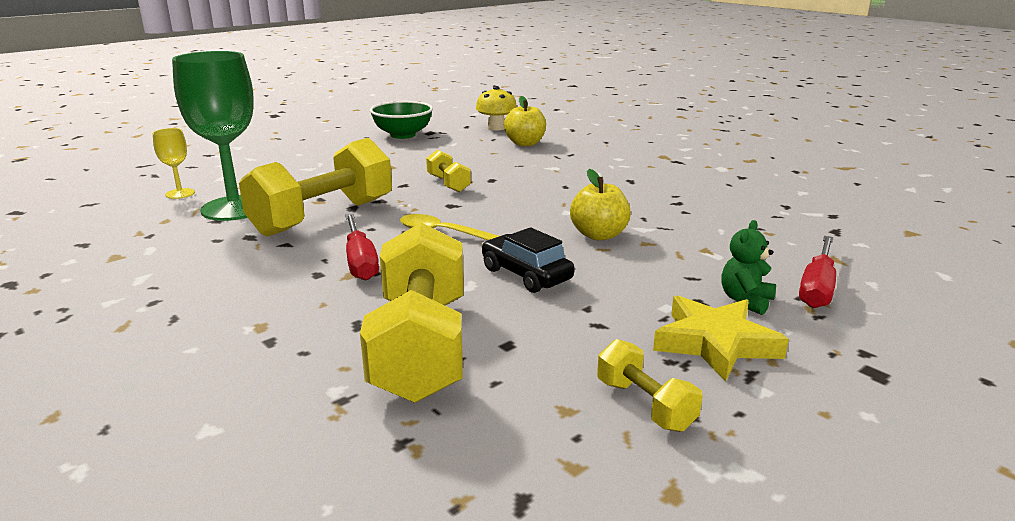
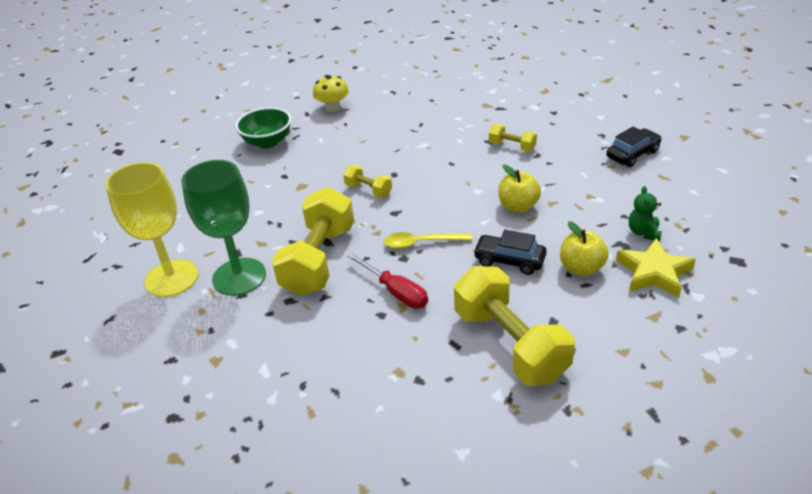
camera: 25 degrees left, 15 degrees up
(180, 193) = (171, 278): yellow goblet -> yellow goblet, size x2.22
(525, 143) = (375, 122): yellow apple -> yellow apple (581, 268)
(645, 405) = (656, 331): yellow dumbbell -> yellow dumbbell (512, 146)
(812, 230) = (632, 154): none -> black car
(817, 287) = (670, 206): red screwdriver -> none

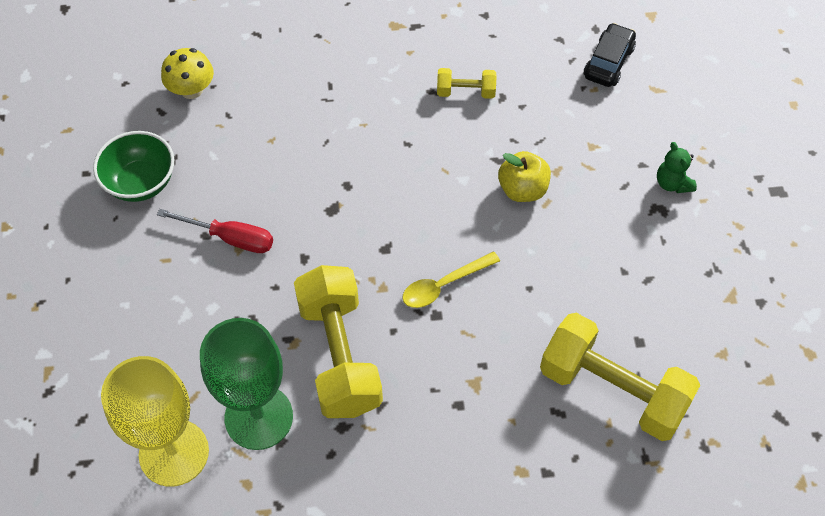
camera: 30 degrees left, 20 degrees up
(368, 190) = (331, 223): yellow dumbbell -> none
(396, 292) = (456, 367): red screwdriver -> red screwdriver (230, 238)
(509, 260) = (554, 275): black car -> none
(581, 268) = (633, 258): yellow apple -> none
(654, 272) = (706, 237): yellow star -> none

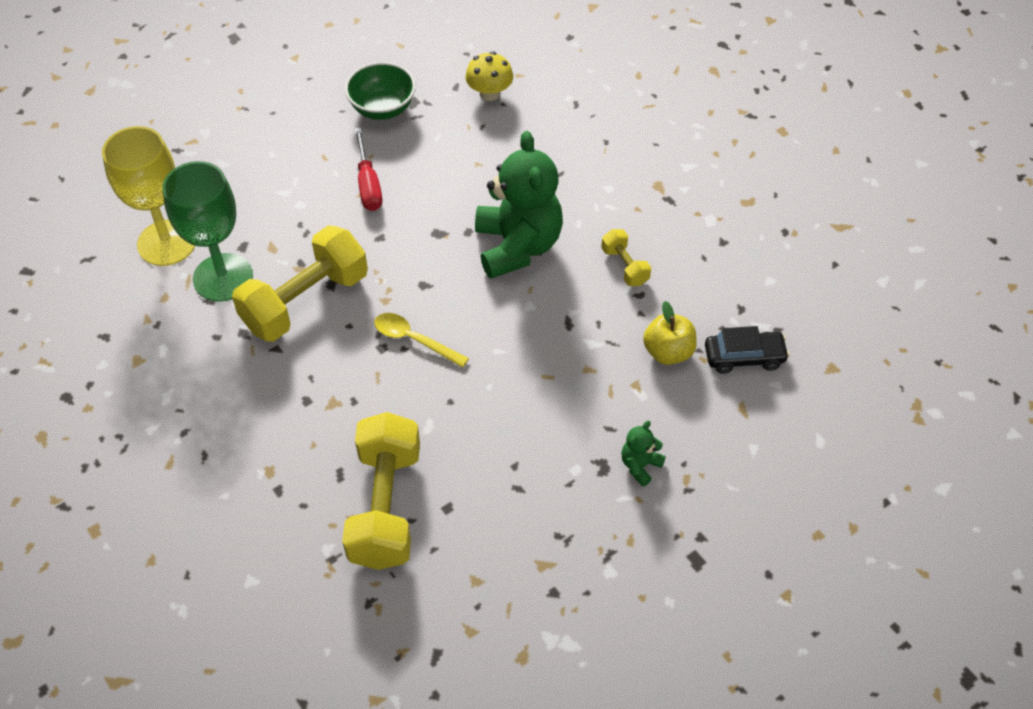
camera: 60 degrees right, 5 degrees down
(390, 156) = (517, 246): none -> green teddy bear
(522, 189) = (549, 352): yellow apple -> yellow apple (668, 352)

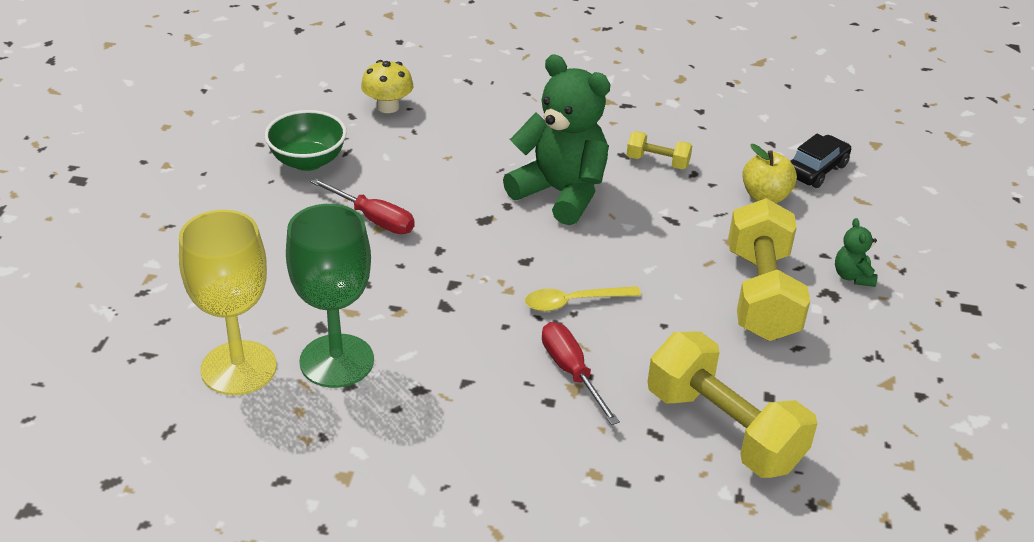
camera: 45 degrees left, 15 degrees down
(305, 301) = (441, 332): yellow dumbbell -> yellow dumbbell (761, 294)
(346, 390) = (571, 372): none -> red screwdriver

